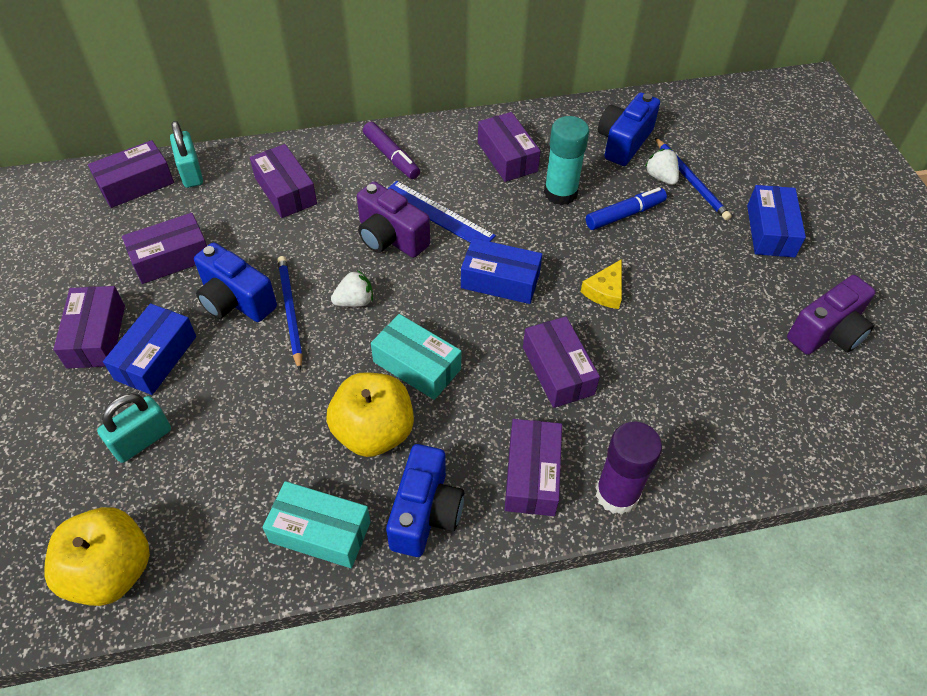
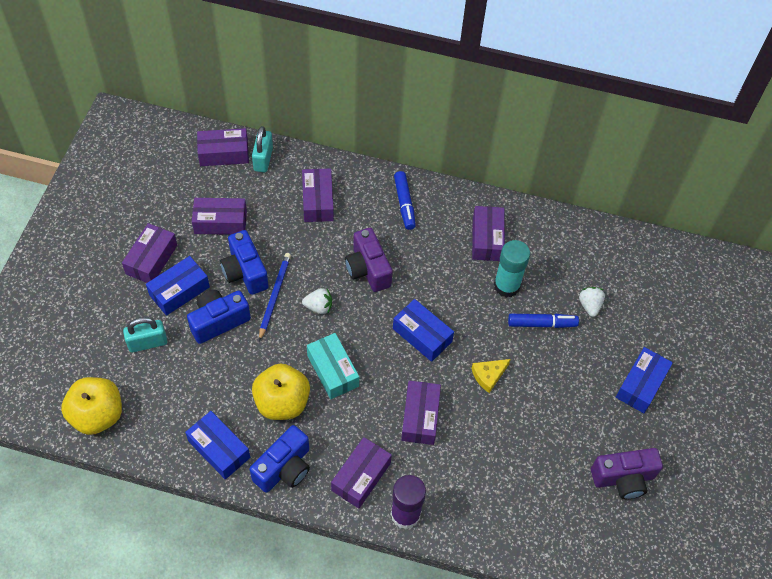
camera: 25 degrees right, 5 degrees up
(320, 531) = (219, 449): turquoise box -> blue box
(391, 157) = (404, 204): purple marker -> blue marker
(438, 214) = (410, 265): blue ruler -> none
(623, 142) = (581, 264): blue camera -> blue camera (218, 321)
(691, 181) = (610, 318): blue pencil -> none

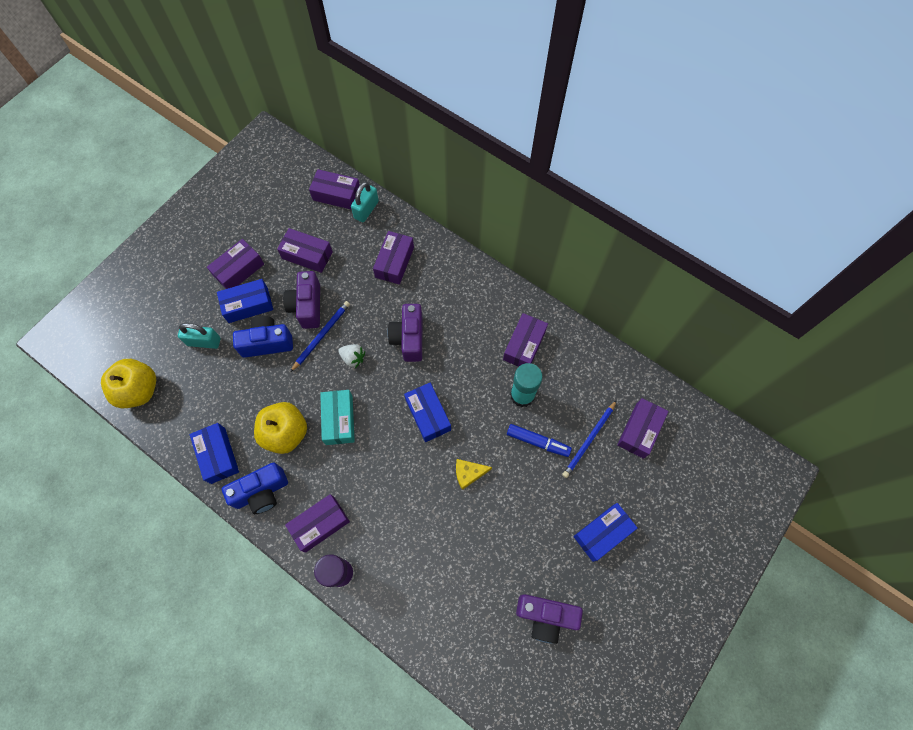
camera: 25 degrees right, 10 degrees up
(245, 272) = (307, 306): blue camera -> purple camera
(404, 204) = (467, 288): blue marker -> none
(420, 417) = (393, 489): purple box -> purple box (639, 431)
(589, 305) = (589, 440): white strawberry -> blue pencil

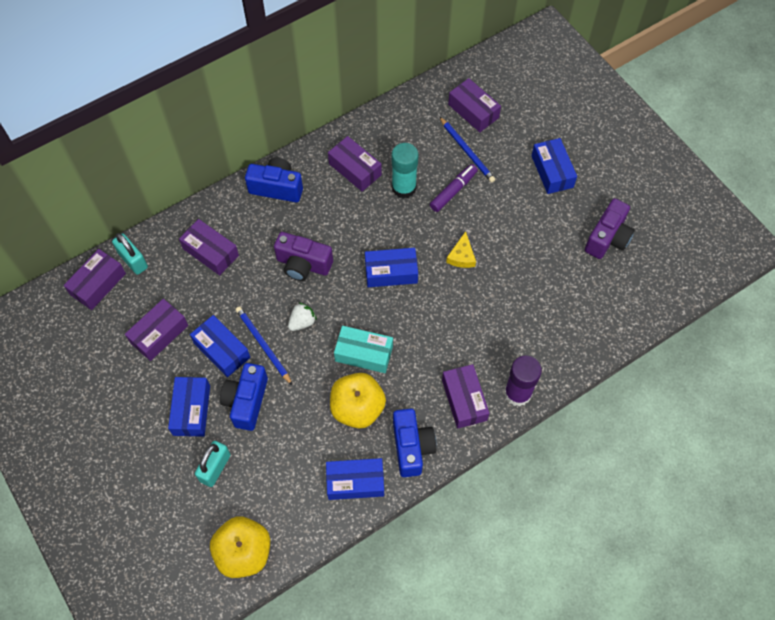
camera: 70 degrees left, 5 degrees down
(239, 270) = (142, 410): purple box -> none
(307, 306) = (222, 350): purple camera -> blue box
(477, 288) = (277, 188): none -> blue camera
(538, 442) = (453, 191): blue marker -> purple marker

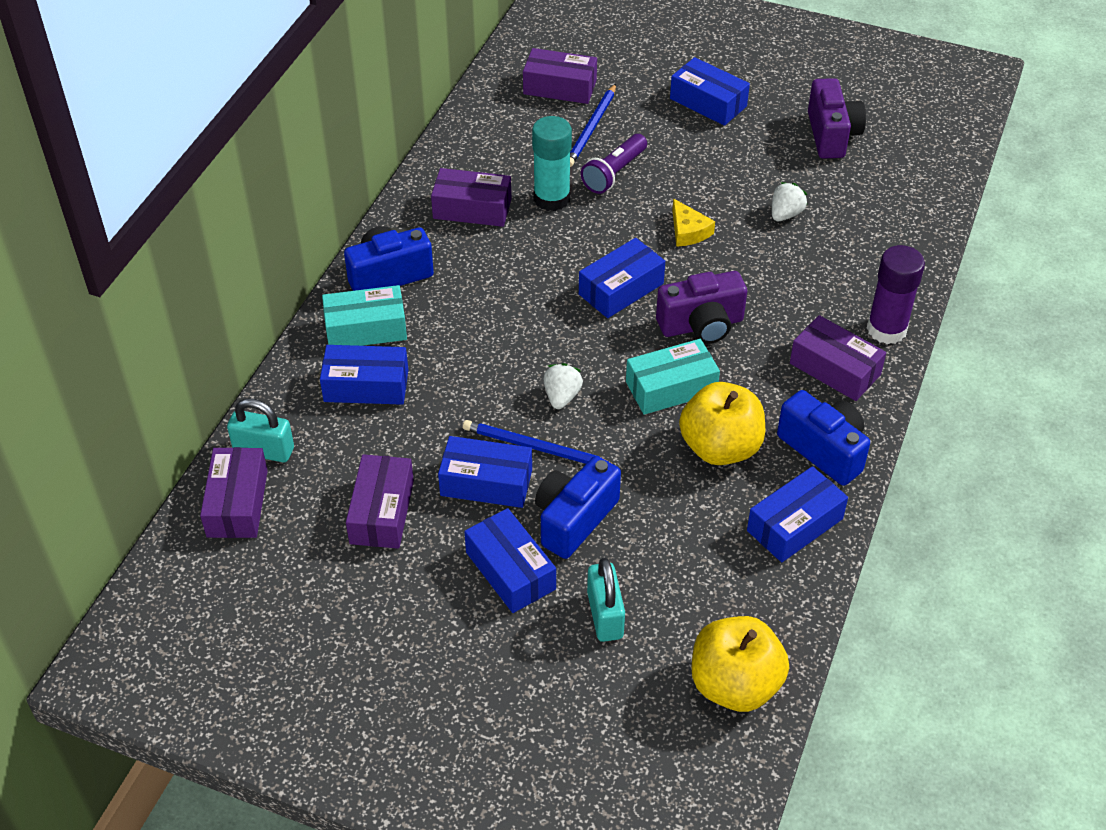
camera: 35 degrees left, 15 degrees down
(211, 252) = (366, 385): purple box -> blue box
(238, 216) = (366, 329): none -> turquoise box
(246, 401) = (574, 519): blue camera -> blue camera turned 60 degrees clockwise
(303, 264) = (503, 337): purple camera -> purple camera (701, 325)
(453, 191) = (614, 173): purple marker -> purple flashlight
(467, 151) = (591, 128): blue pencil -> blue pencil turned 90 degrees clockwise
(528, 278) = (785, 214): none -> white strawberry

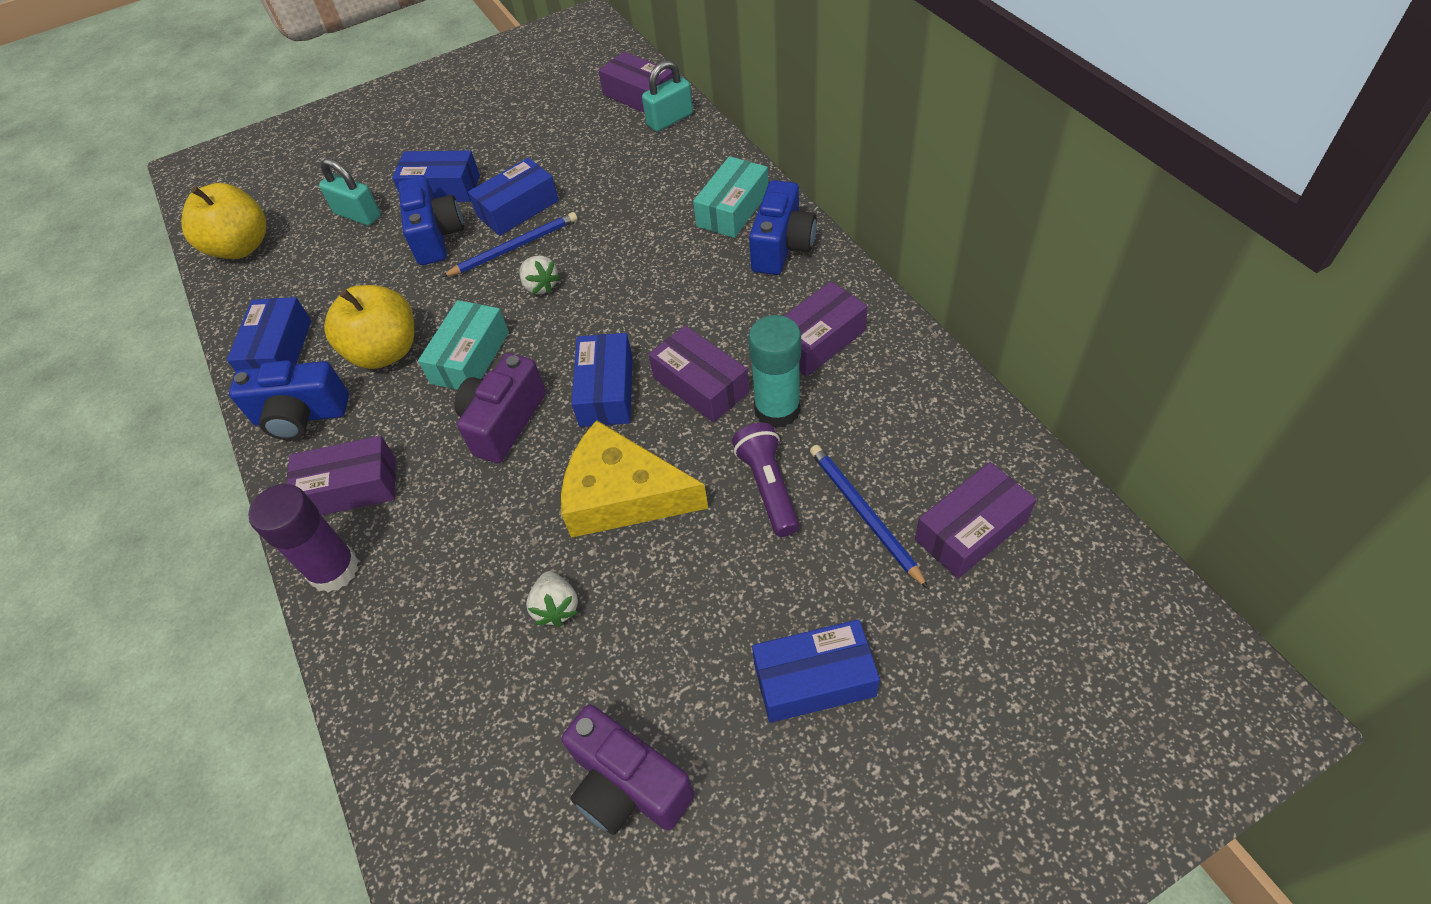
camera: 135 degrees right, 5 degrees up
(366, 385) = (673, 187): blue box -> none
(381, 512) = (556, 152): purple box -> purple box (700, 385)
(688, 231) = (623, 495): yellow cheese -> yellow cheese, size x2.04

